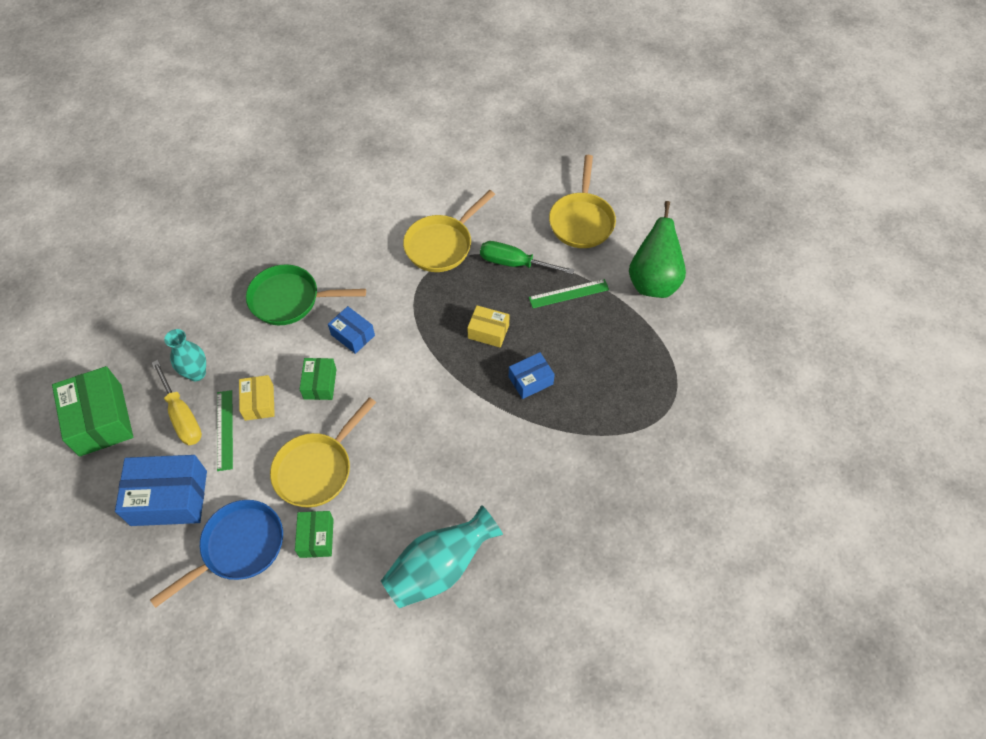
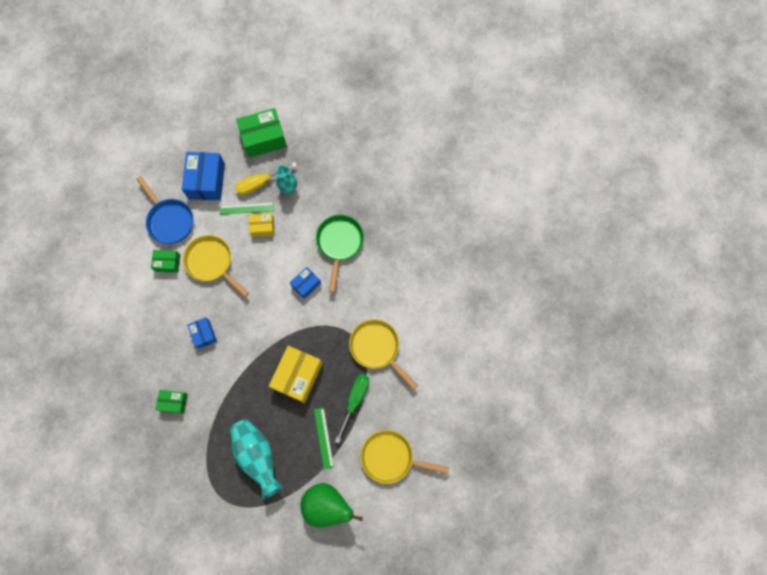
camera: 95 degrees right, 15 degrees up
(320, 384) = (271, 264): green box -> green box (174, 402)
(440, 567) = (137, 333): turquoise vase -> turquoise vase (257, 455)
(488, 331) = (298, 376): yellow box -> yellow box, size x1.80
(530, 380) = (255, 401): blue box -> blue box (204, 334)

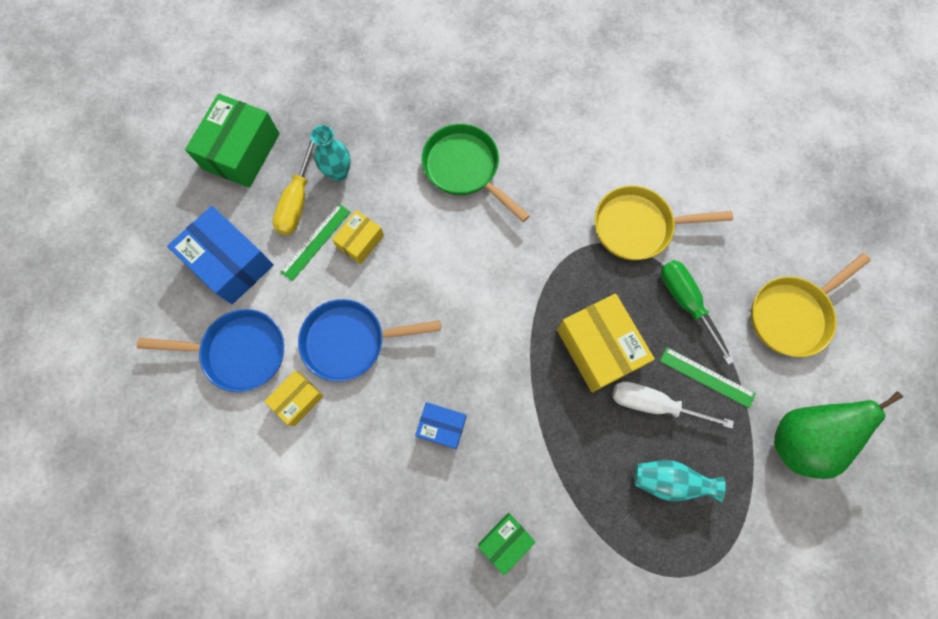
camera: 50 degrees left, 0 degrees up
(168, 263) = (298, 400): green box -> yellow box
(211, 263) = (350, 341): yellow pan -> blue pan
(257, 455) = (669, 480): turquoise vase -> turquoise vase, size x0.63
(289, 422) = (654, 404): none -> white screwdriver
(306, 284) = (484, 247): blue box -> none

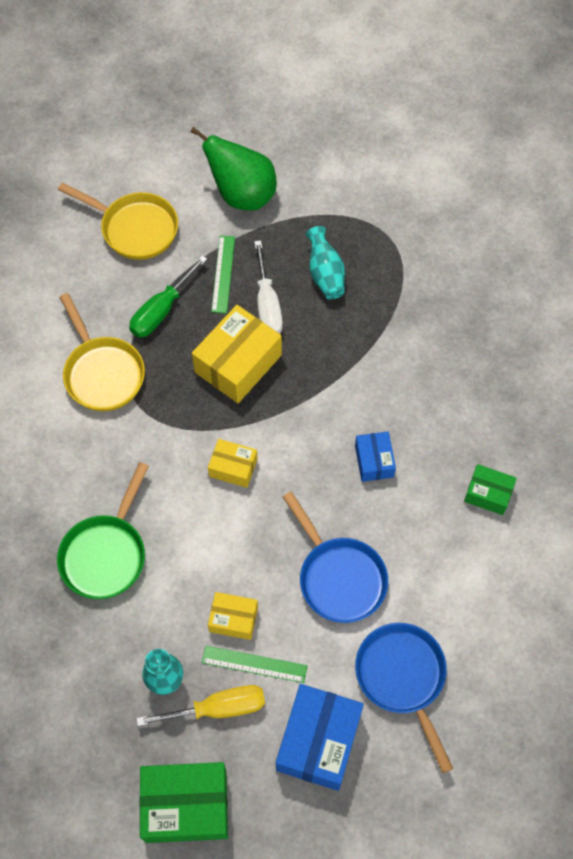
camera: 115 degrees left, 10 degrees down
(298, 400) = (417, 597): yellow box -> yellow box (233, 467)
(505, 541) = (438, 373): green box -> green box (488, 494)

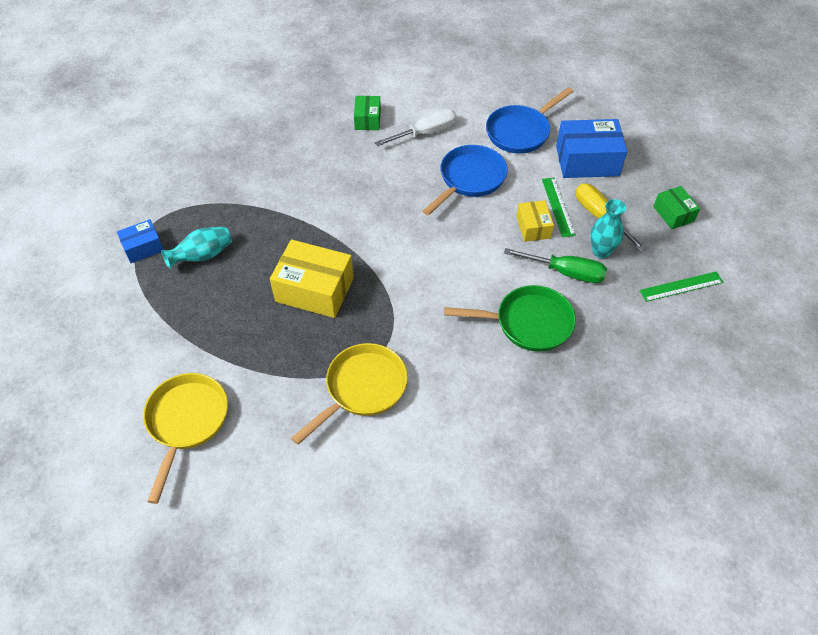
camera: 110 degrees left, 10 degrees down
(162, 310) = (277, 365): green screwdriver -> green screwdriver (565, 272)
(186, 806) = (673, 214): green box -> green box, size x0.56
(223, 274) = (222, 329): green ruler -> green ruler (681, 286)
(233, 467) = (413, 264): yellow box -> none
(242, 195) = (125, 343): green pear -> none
(267, 305) = (247, 287): white screwdriver -> white screwdriver (425, 133)
(374, 461) = (368, 183): blue box -> blue box (143, 247)

